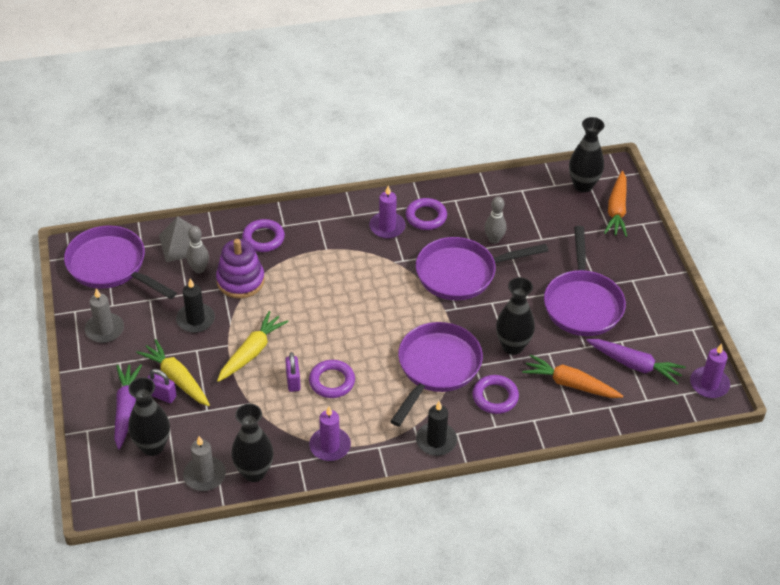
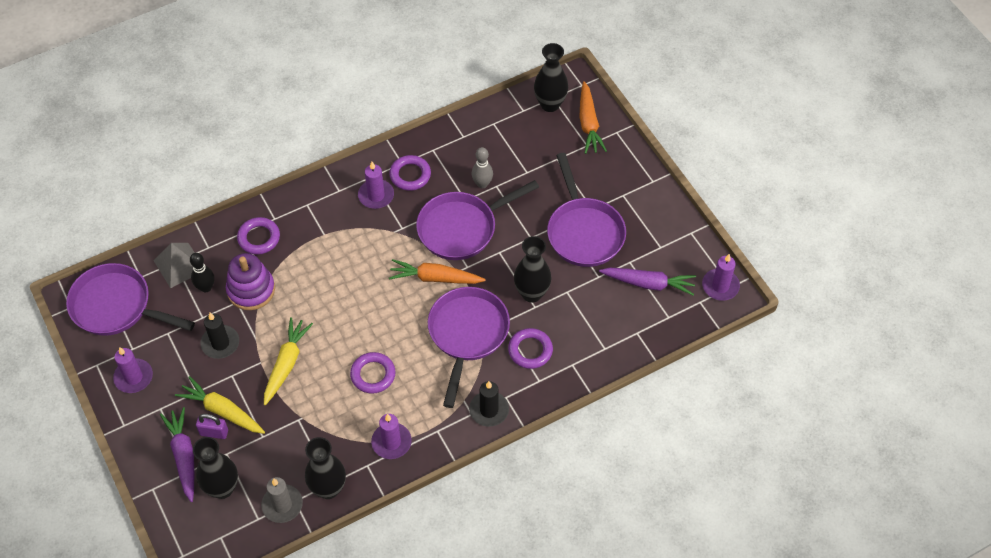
camera: 15 degrees left, 10 degrees up
(104, 329) = (133, 377): grey candle -> purple candle
(199, 269) = (206, 287): grey bowling pin -> black bowling pin
(293, 381) = (336, 384): purple padlock -> none
(570, 384) = (595, 319): orange carrot -> orange carrot (435, 278)

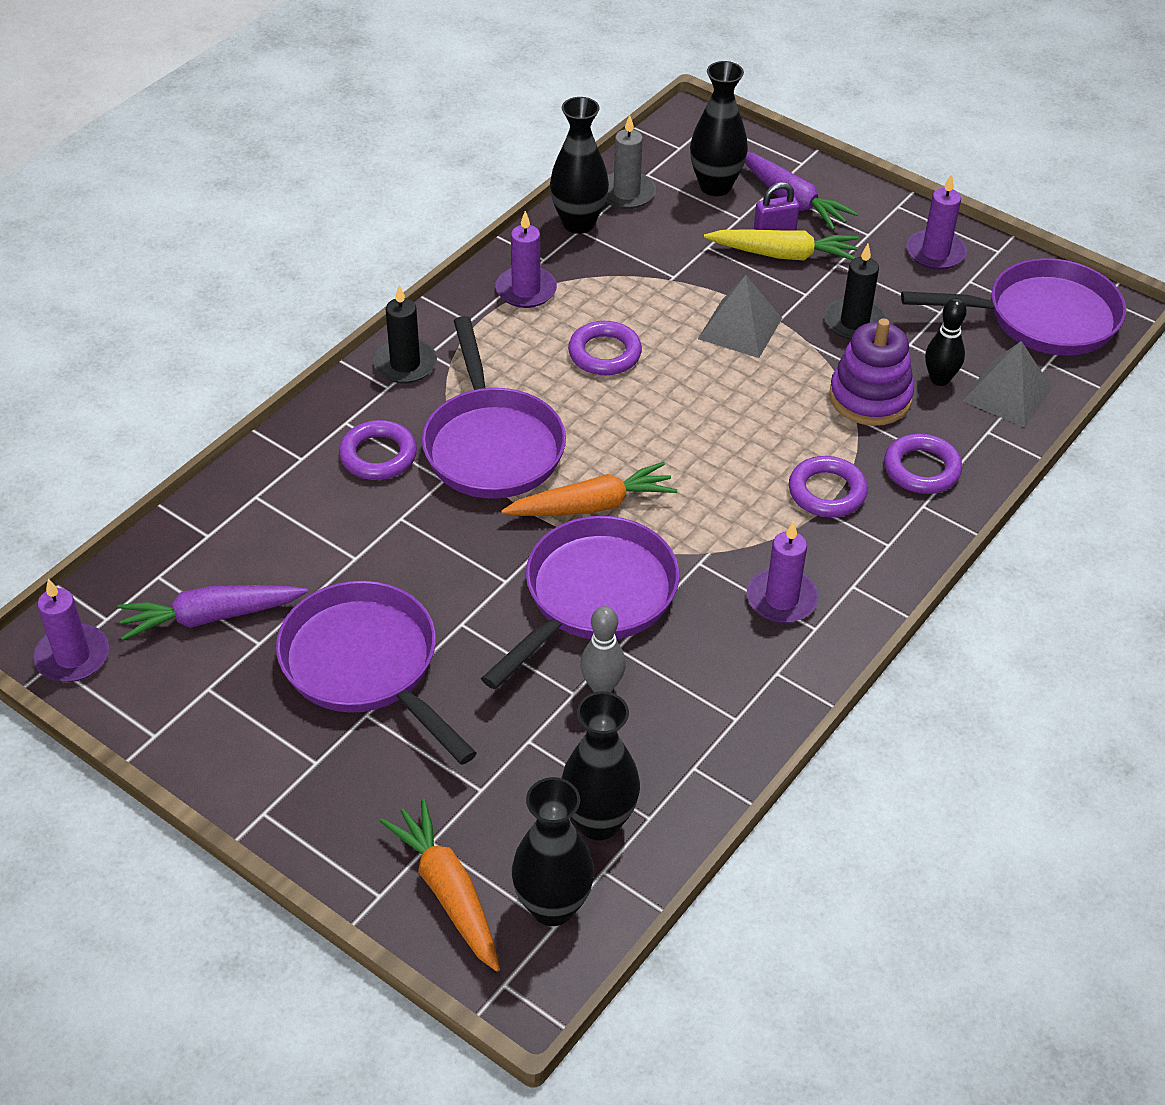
camera: 155 degrees right, 10 degrees down
(286, 364) = (740, 328): yellow carrot -> grey pyramid
(410, 175) = (746, 656): purple ring -> purple ring (827, 492)
(531, 293) = (415, 535): black vase -> black vase (598, 822)

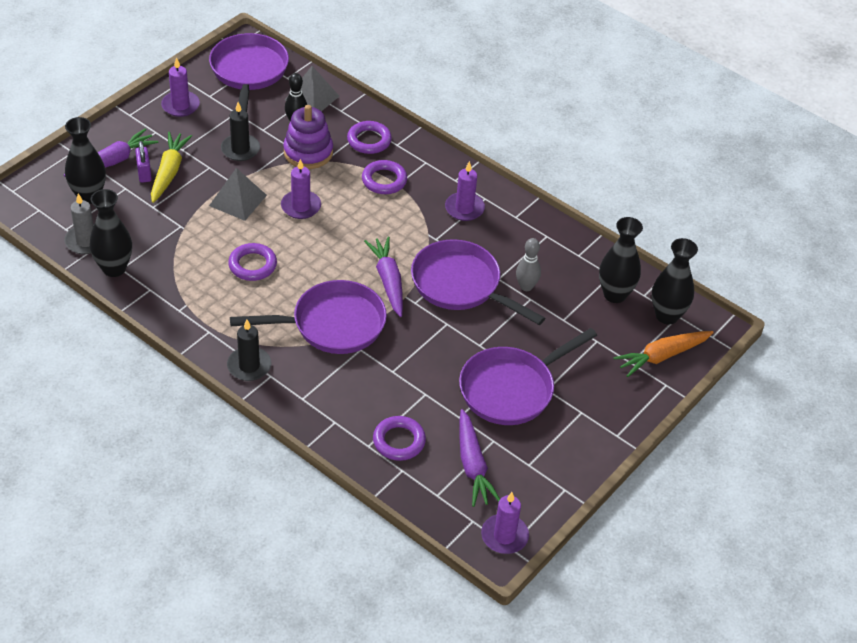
camera: 90 degrees left, 0 degrees up
(378, 455) = (336, 381): purple ring -> purple ring (399, 441)
(526, 290) = (182, 300): purple candle -> purple candle (301, 206)
(592, 505) = (388, 281): orange carrot -> purple carrot

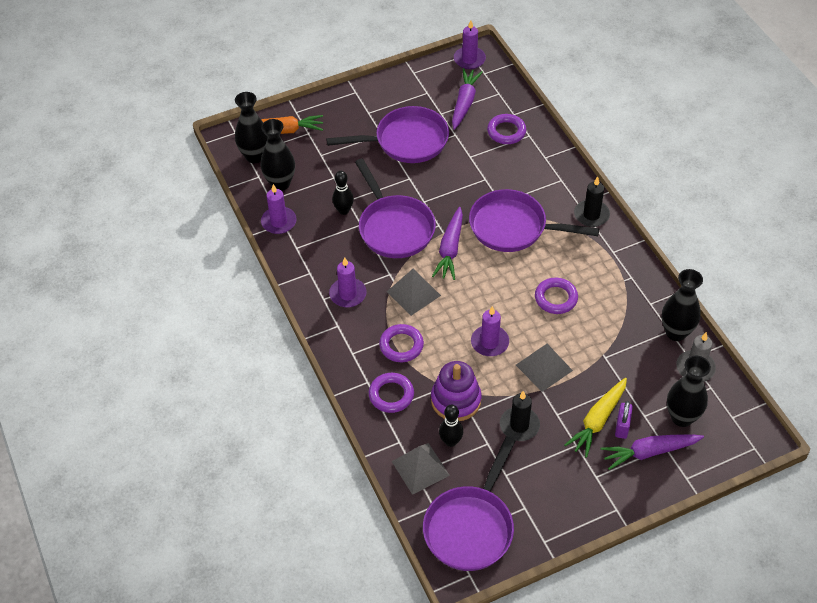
camera: 150 degrees left, 5 degrees up
(180, 105) = (559, 504): purple candle -> purple candle (279, 222)
(400, 228) = (413, 293): none -> grey pyramid
(526, 286) = (343, 210): grey bowling pin -> black bowling pin

